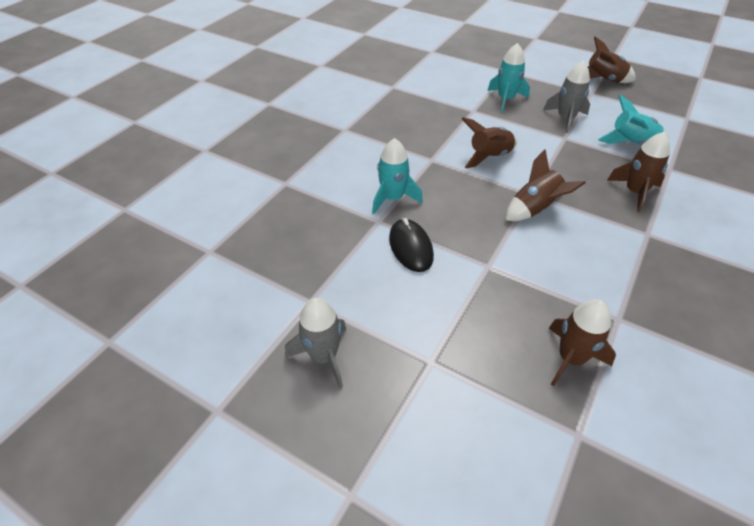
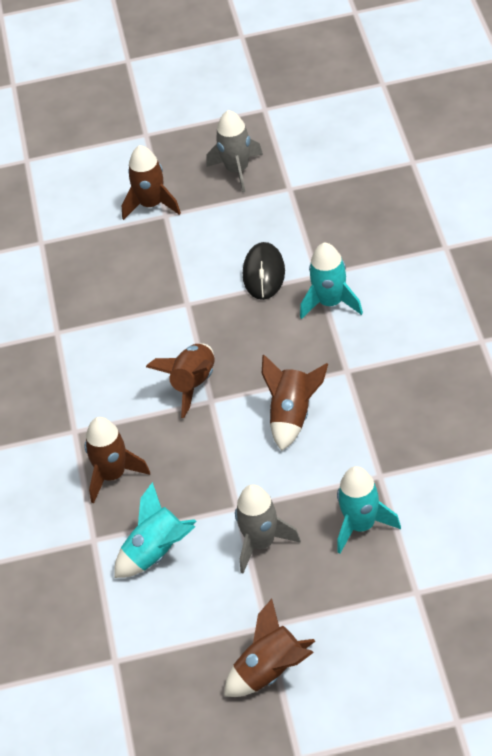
camera: 145 degrees right, 0 degrees up
(410, 247) = (264, 273): black mouse -> black mouse turned 60 degrees clockwise
(571, 358) = (74, 280): brown rocket -> brown rocket (151, 205)

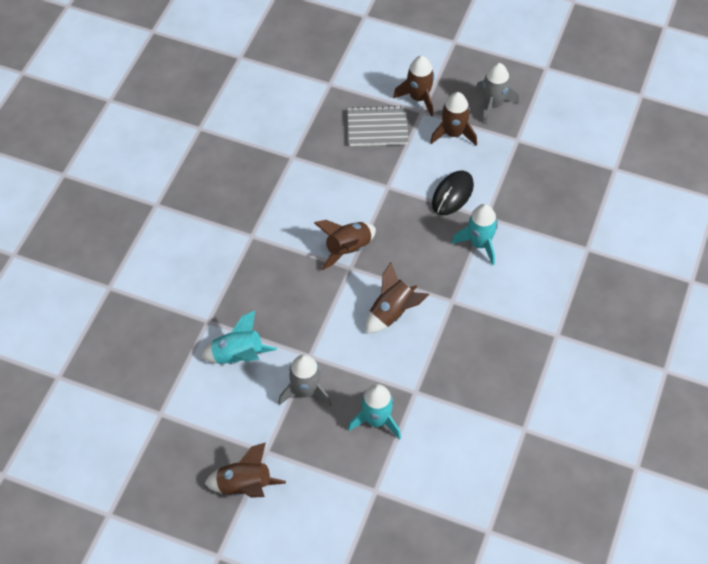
camera: 25 degrees right, 10 degrees up
(113, 476) = (251, 283): brown rocket -> brown rocket (453, 134)
(129, 256) = (377, 128): none -> grey notebook

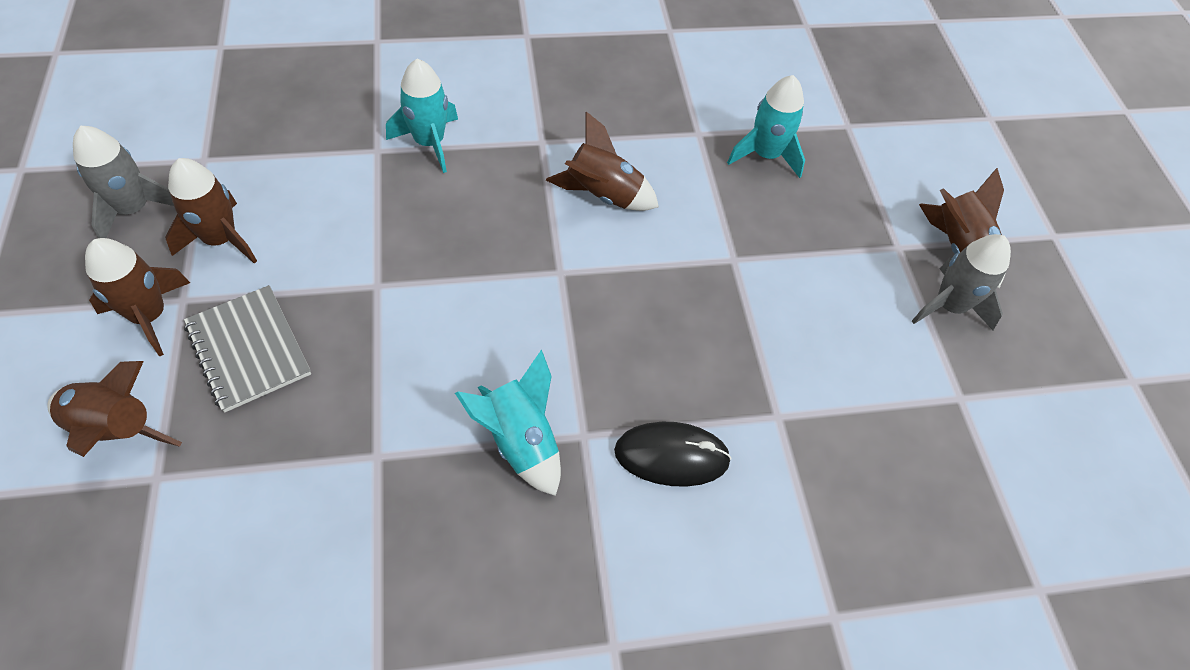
camera: 125 degrees left, 0 degrees up
(238, 356) = (801, 344): turquoise rocket -> turquoise rocket (520, 441)
(305, 391) = (787, 241): grey rocket -> grey rocket (949, 306)
(348, 249) = (529, 288): brown rocket -> brown rocket (116, 429)
(452, 194) = (353, 199): black mouse -> black mouse (671, 456)

